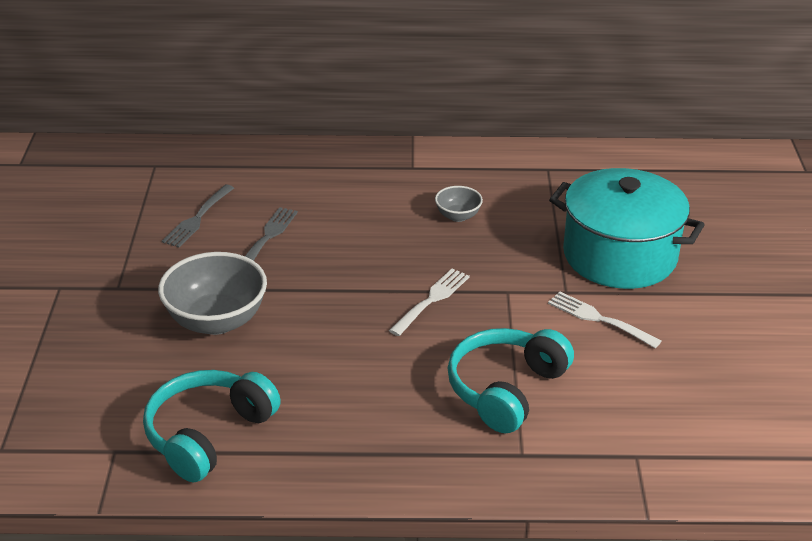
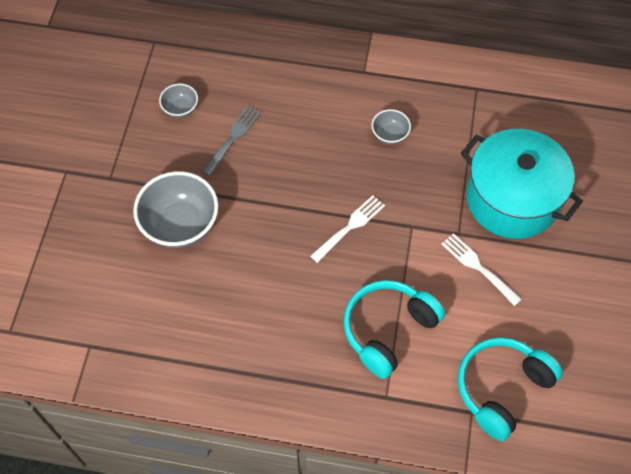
camera: 10 degrees right, 25 degrees up
(197, 218) = (180, 109): grey fork -> grey bowl
(208, 434) = (159, 340): turquoise headphones -> turquoise headphones (502, 389)

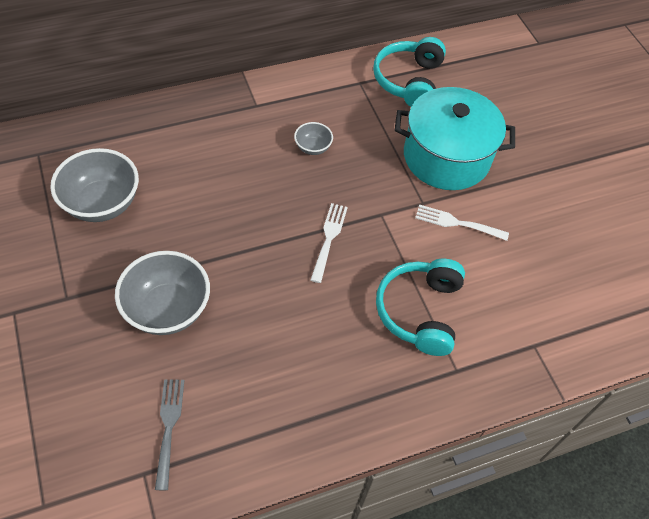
camera: 35 degrees left, 5 degrees down
(180, 109) = (102, 203): grey bowl -> grey bowl, size x2.00
(233, 138) = (171, 208): grey fork -> grey fork (169, 427)
(502, 389) = (543, 313): turquoise headphones -> turquoise headphones (409, 81)

